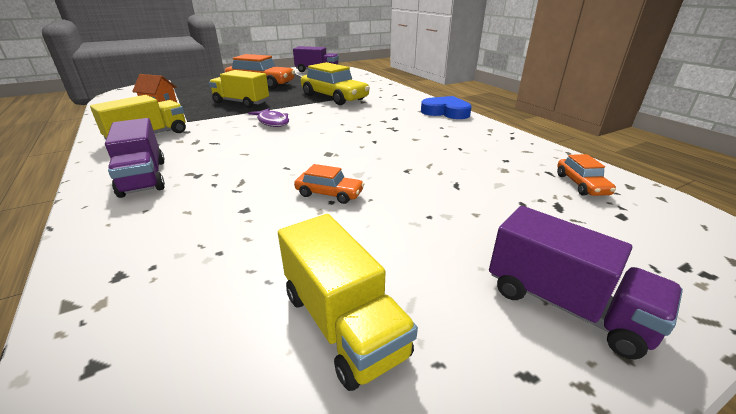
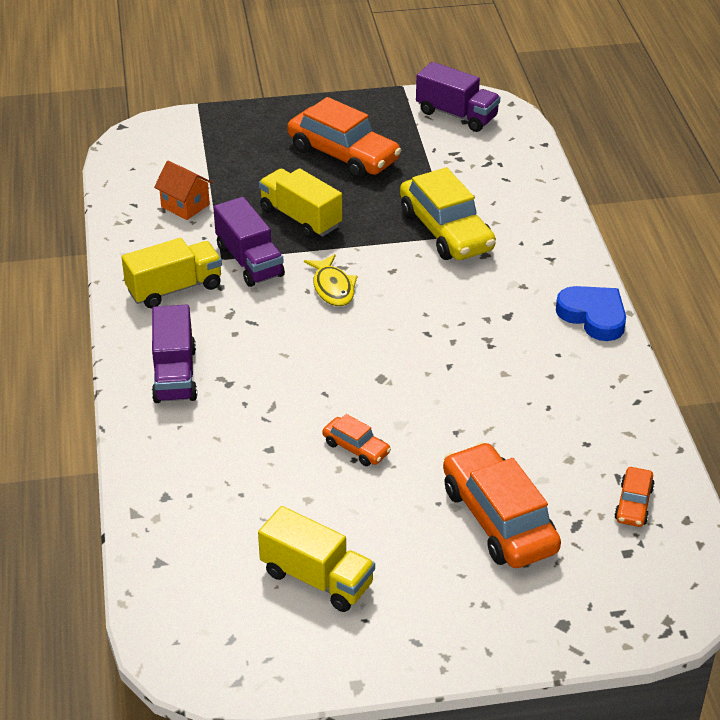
camera: 20 degrees right, 10 degrees up
(272, 122) = (333, 287): purple fish -> yellow fish
(342, 323) = (317, 578): yellow truck -> yellow truck turned 45 degrees counterclockwise
(493, 216) = (499, 519): none -> orange car
(565, 305) = (482, 611): purple truck -> purple truck (249, 261)

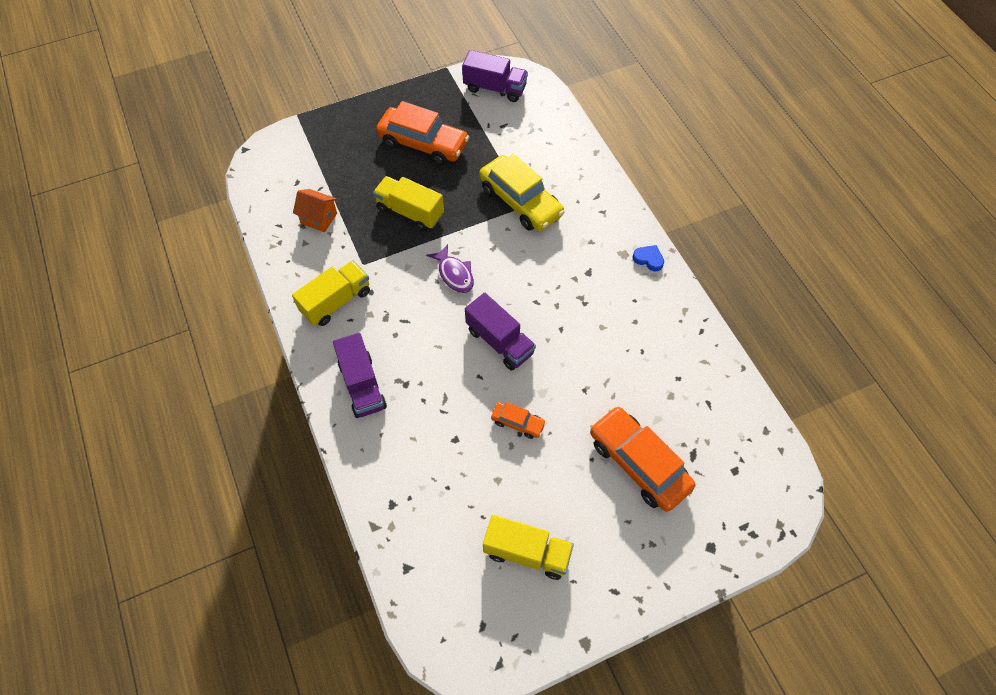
camera: 15 degrees left, 20 degrees up
(249, 261) = (384, 262): purple truck -> purple truck (500, 341)
(333, 287) = (454, 274): yellow fish -> purple fish
(593, 316) = (648, 259): blue heart -> blue heart, size x0.57
(633, 504) = (726, 425): orange car -> none

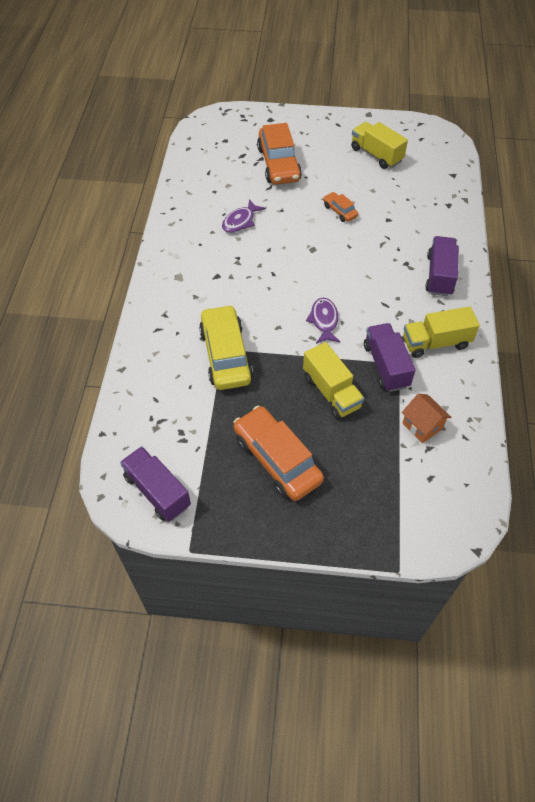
camera: 150 degrees left, 5 degrees down
(500, 341) = (319, 260): purple truck -> purple truck (386, 366)
(616, 350) = (240, 221): none -> purple fish
(648, 259) = (163, 265): blue heart -> none

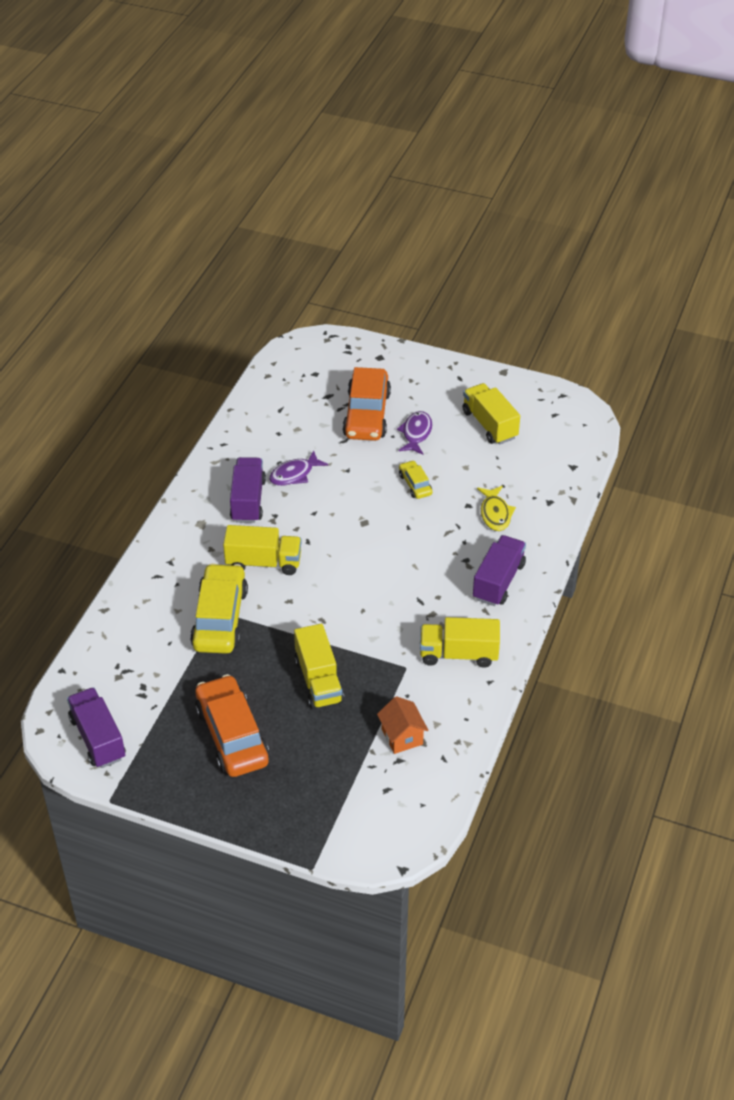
camera: 15 degrees right, 10 degrees down
(244, 299) = (263, 562): none -> yellow truck
(324, 321) = (343, 604): purple fish -> purple fish (416, 433)
(340, 211) = (415, 484): orange car -> yellow car
(386, 366) = (391, 667): purple truck -> purple truck (248, 501)
(412, 222) = (495, 513): none -> yellow fish

